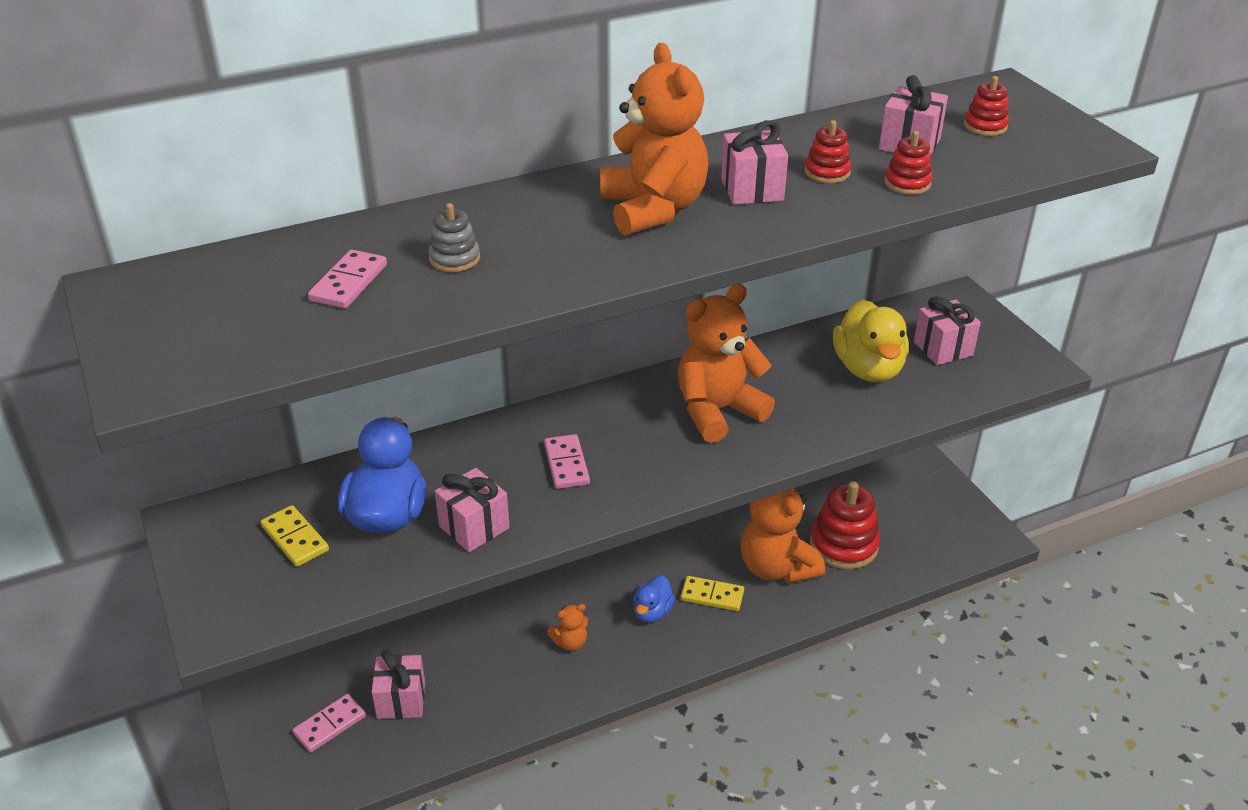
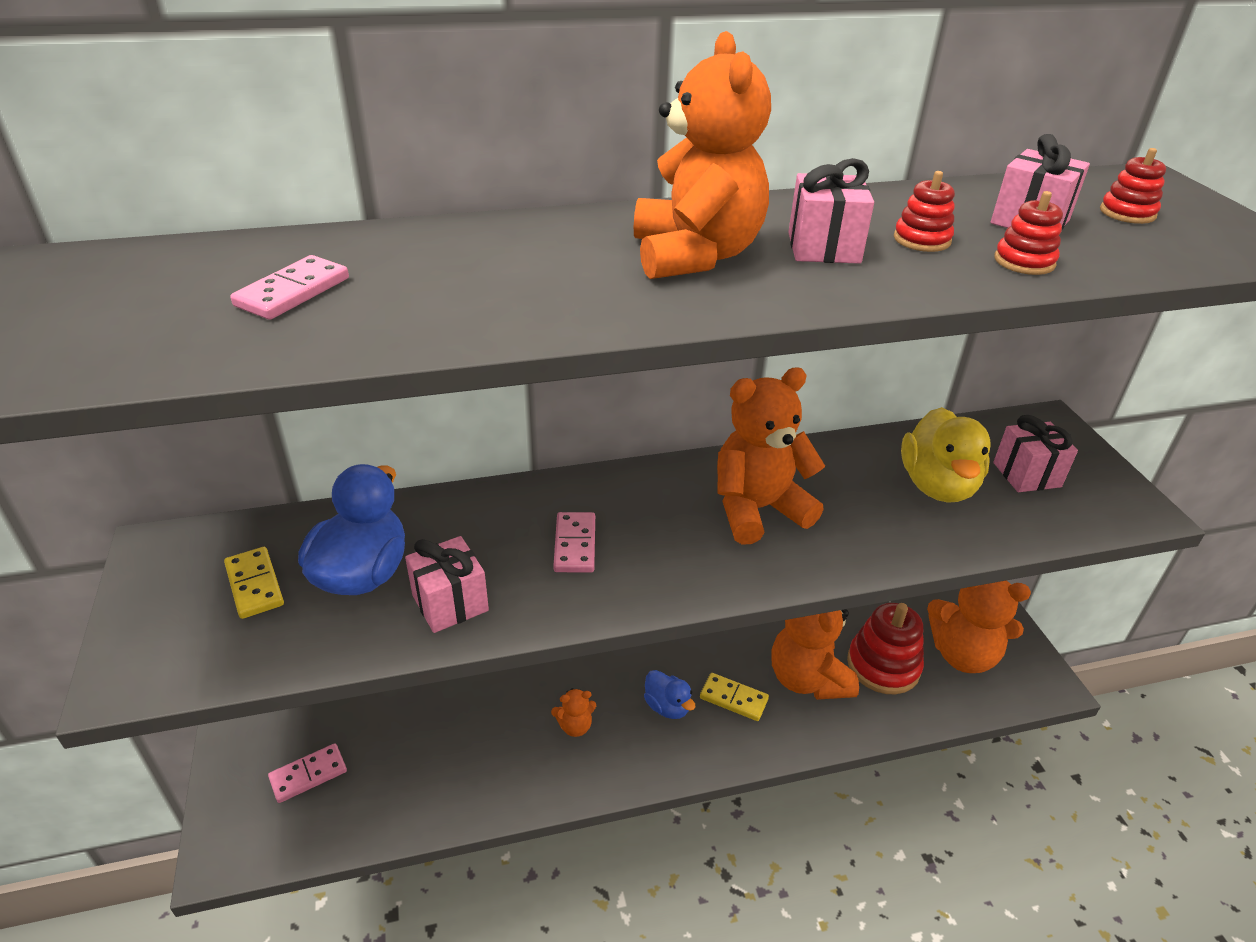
camera: 10 degrees right, 0 degrees up
(401, 700) = (387, 760): pink gift -> none
(454, 258) = (432, 281): grey stacking toy -> none
(652, 612) = (667, 706): blue duck -> blue duck turned 75 degrees counterclockwise
(914, 524) = (963, 654): none -> orange teddy bear

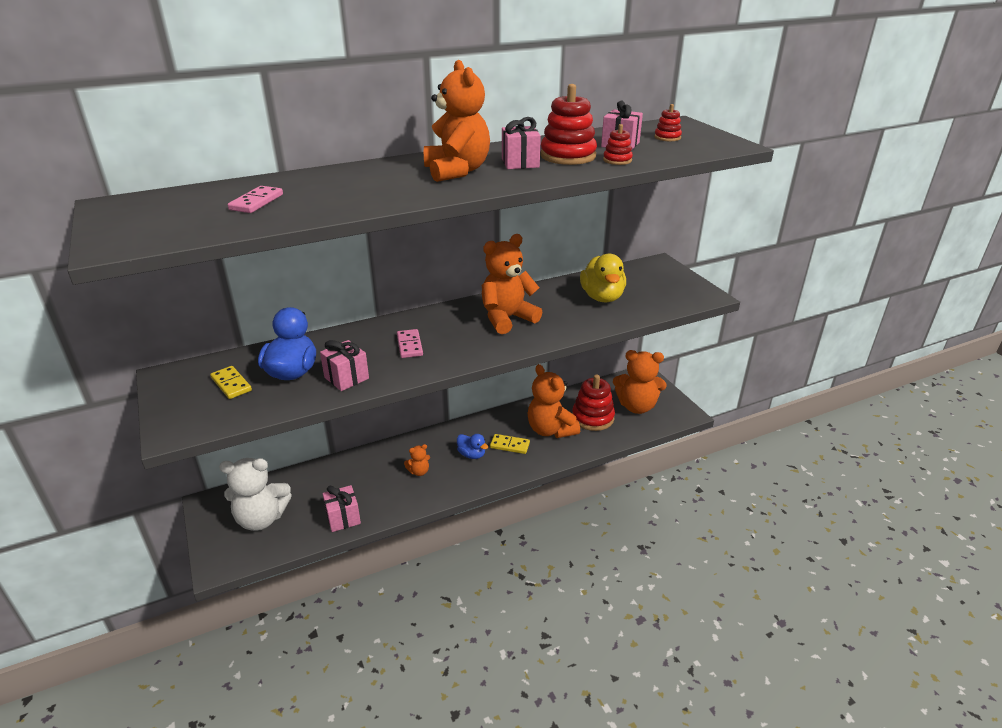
camera: 10 degrees left, 5 degrees down
(308, 774) = (261, 518): pink domino -> white teddy bear
(922, 240) = (568, 156): red stacking toy -> red stacking toy, size x1.96
(1026, 475) = (648, 287): pink gift -> pink gift (343, 518)

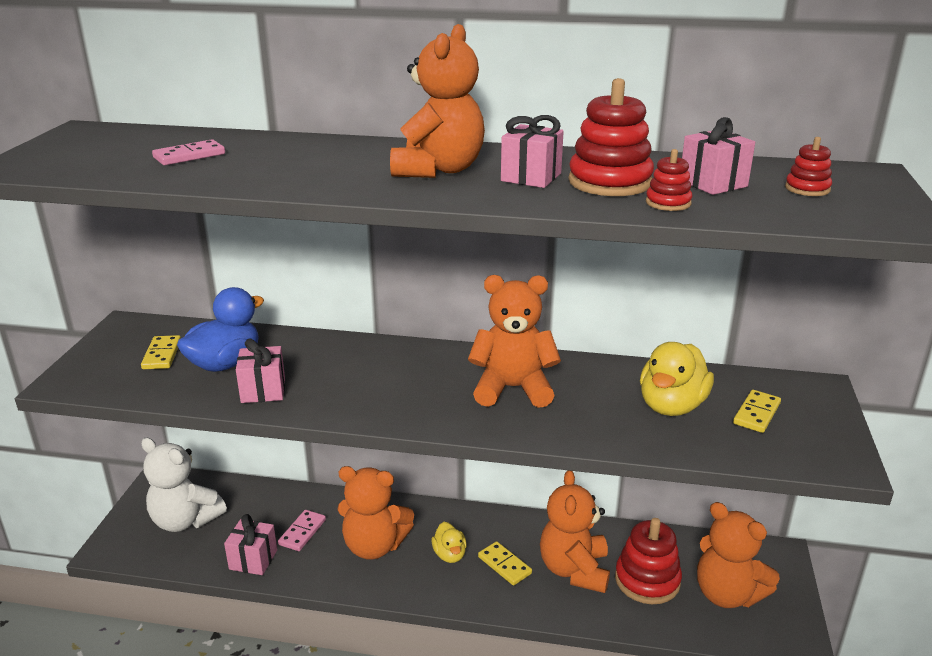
camera: 35 degrees right, 5 degrees down
(409, 345) = (366, 379): pink domino -> pink domino (302, 532)
(419, 471) = (374, 546): orange teddy bear -> orange teddy bear, size x2.18
(472, 454) = (449, 555): blue duck -> yellow duck
(646, 286) = (756, 413): none -> yellow domino

